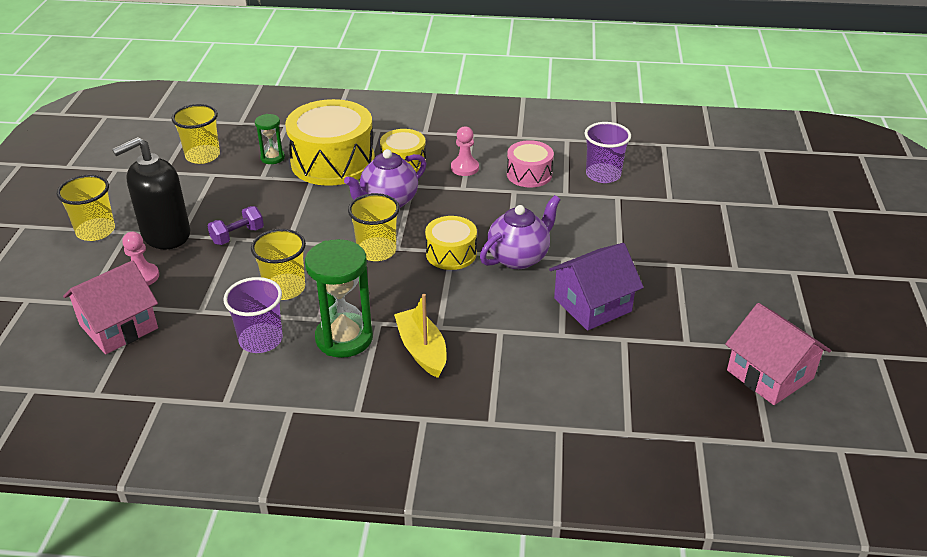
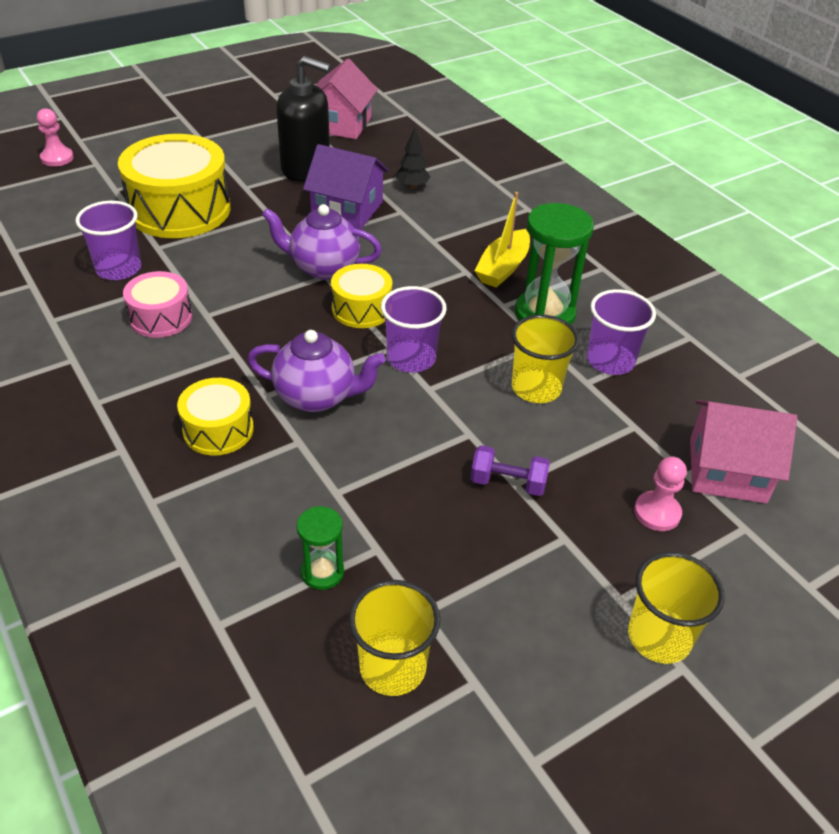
camera: 130 degrees left, 5 degrees up
(165, 234) = (581, 553): black soap dispenser -> black soap dispenser (306, 169)
(333, 161) = (275, 498): yellow drum -> yellow drum (180, 210)
(376, 251) = (411, 358): yellow cup -> purple cup
(465, 168) = (188, 371): pink pawn -> pink pawn (57, 158)
(600, 363) = (412, 186): none -> black tree

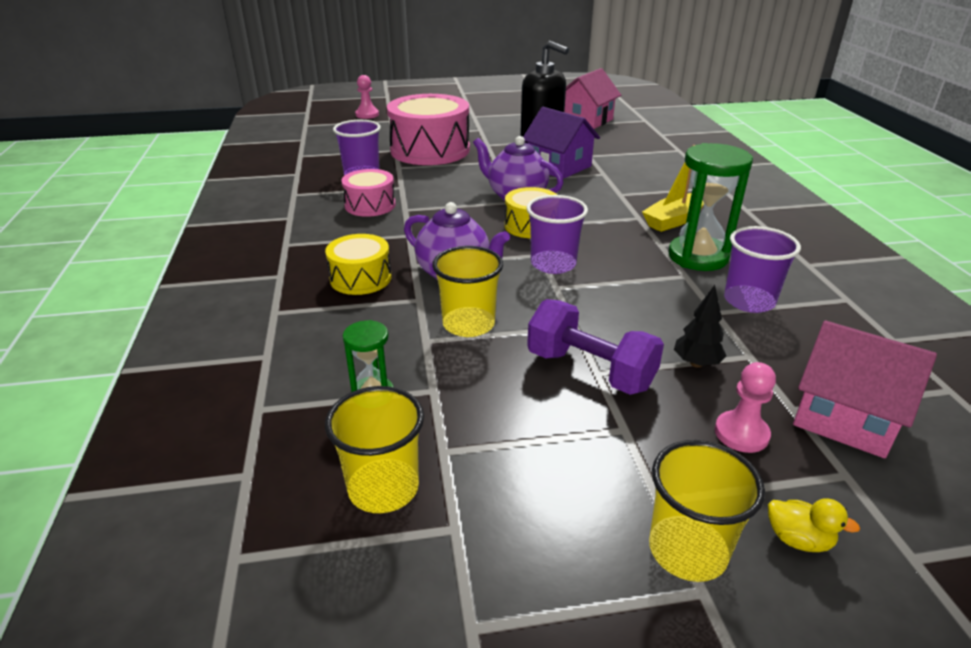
camera: 25 degrees right, 10 degrees down
(180, 210) = (430, 150): yellow drum -> pink drum
(412, 186) = (623, 160): black tree -> black tree (696, 363)
(508, 483) = (590, 370): purple dumbbell -> purple dumbbell, size x1.62
(536, 388) = (660, 306): yellow cup -> yellow cup (468, 324)
(731, 599) = (798, 539): none -> yellow duck

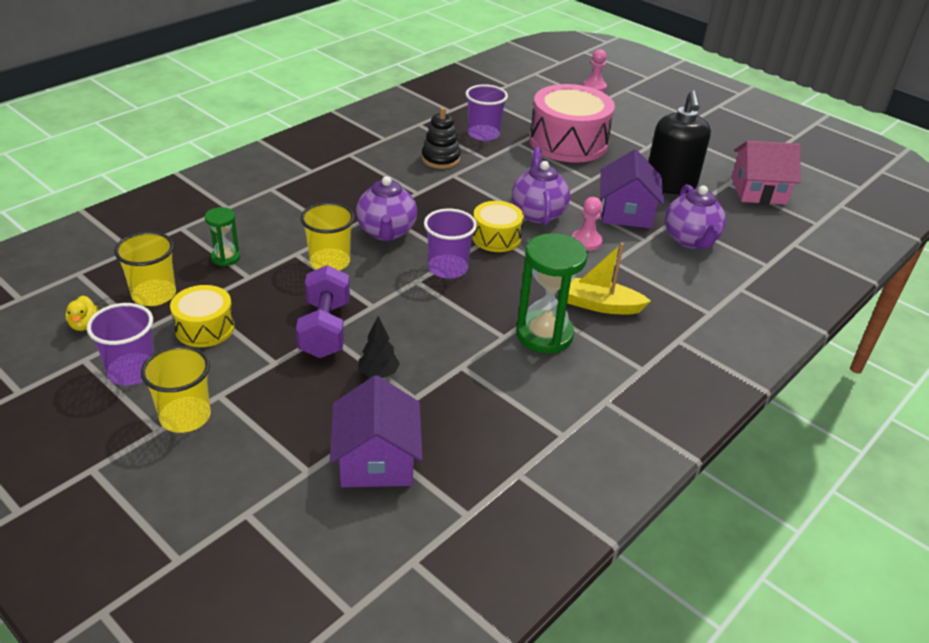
camera: 50 degrees right, 5 degrees up
(360, 278) = (340, 199): yellow drum -> yellow drum (205, 328)
(370, 205) = (440, 159): pink drum -> black stacking toy
(621, 160) = (690, 240): none -> purple teapot
(741, 433) = (313, 414): pink pawn -> pink pawn (586, 241)
(749, 301) = (497, 379): purple cup -> purple cup (132, 371)
(798, 539) = (226, 459): yellow duck -> yellow duck (84, 324)
(845, 416) = (376, 460): pink house -> purple house

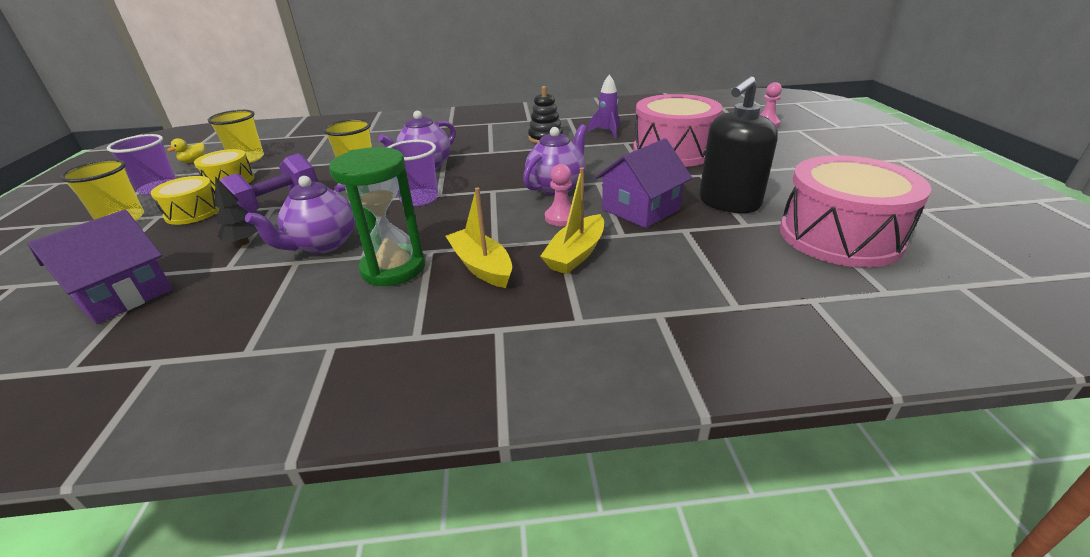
camera: 45 degrees right, 5 degrees down
(225, 258) = (314, 153): green hourglass -> none
(483, 134) = (607, 132): purple cup -> purple rocket
(496, 237) = (492, 192): yellow drum -> yellow drum (193, 212)
(640, 268) = (576, 254): none -> yellow boat
(690, 240) = (673, 251): purple teapot -> purple teapot (323, 244)
(758, 191) = (839, 236): pink house -> pink drum

